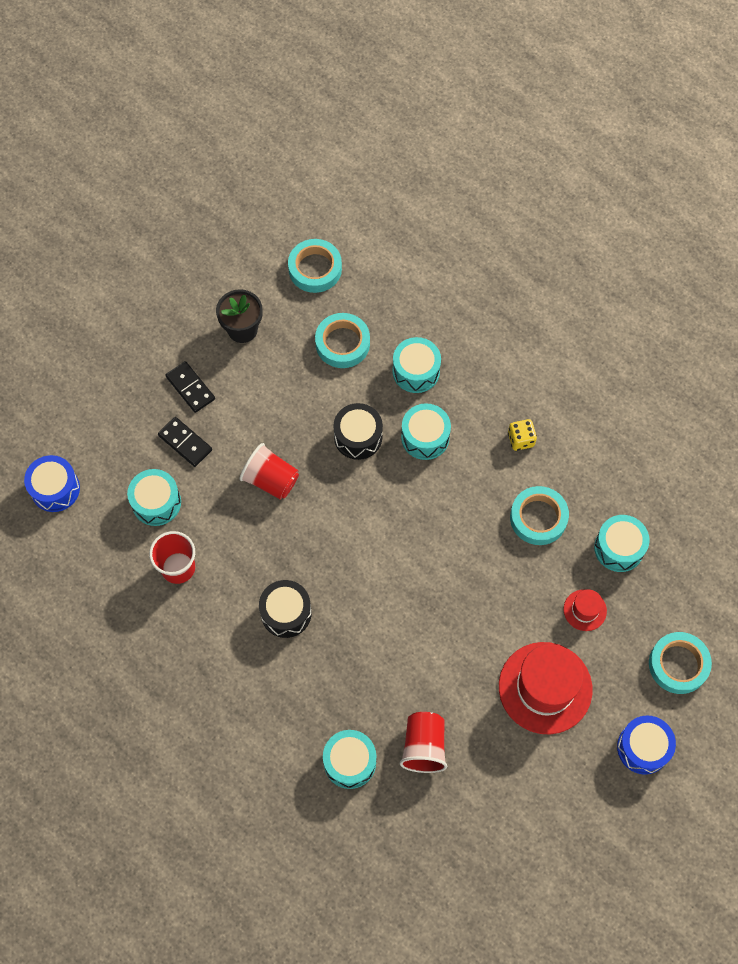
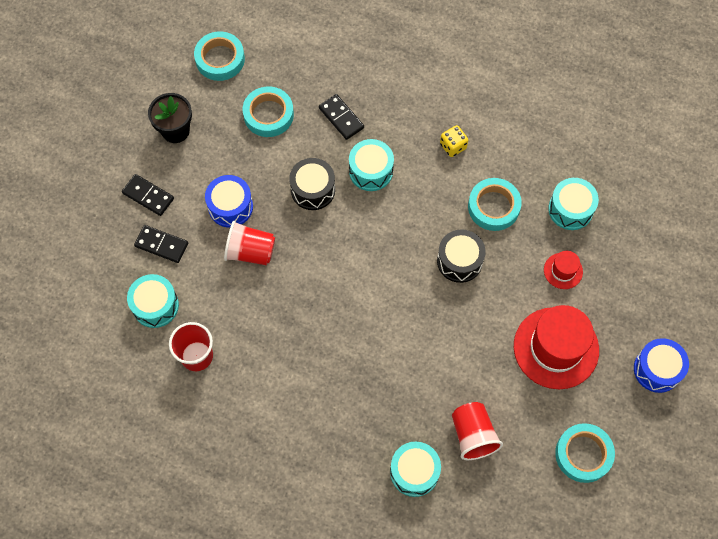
camera: 20 degrees left, 0 degrees up
(55, 489) = (58, 324): blue drum -> blue drum (230, 207)
(286, 613) = (308, 362): black drum -> black drum (459, 261)
(416, 371) = (341, 118): turquoise drum -> black domino
(678, 664) = (658, 289): turquoise tape -> turquoise tape (583, 454)

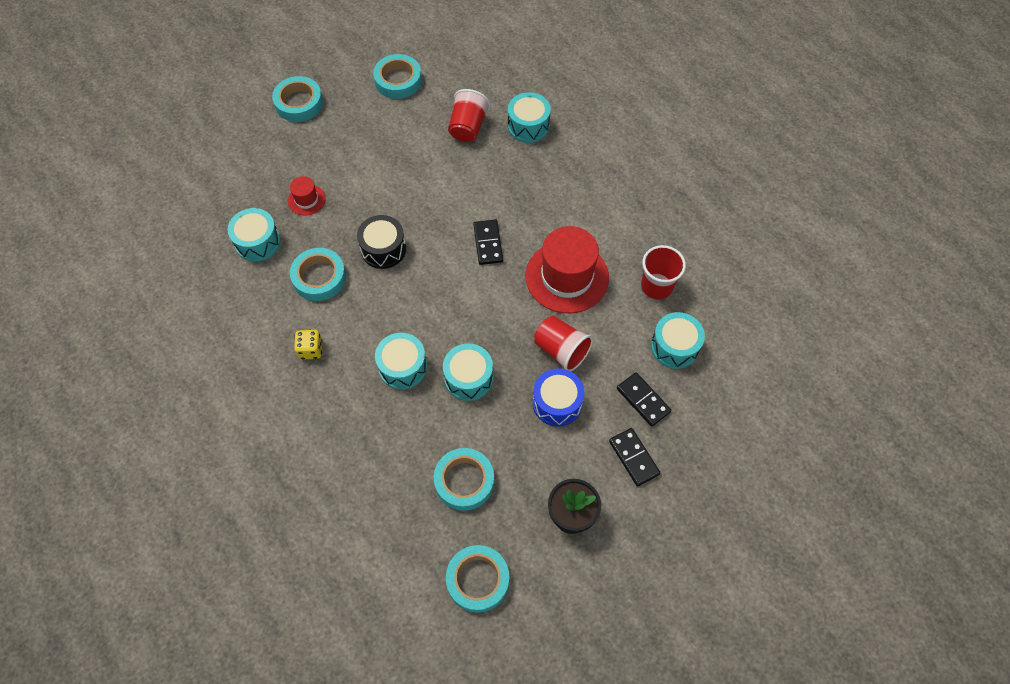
camera: 150 degrees left, 5 degrees down
(313, 190) = (468, 378): black drum -> turquoise drum
(341, 118) = (394, 436): black domino -> black domino (488, 243)
(556, 348) = (360, 151): red hat -> red hat (567, 277)
(657, 369) = (299, 103): blue drum -> turquoise tape

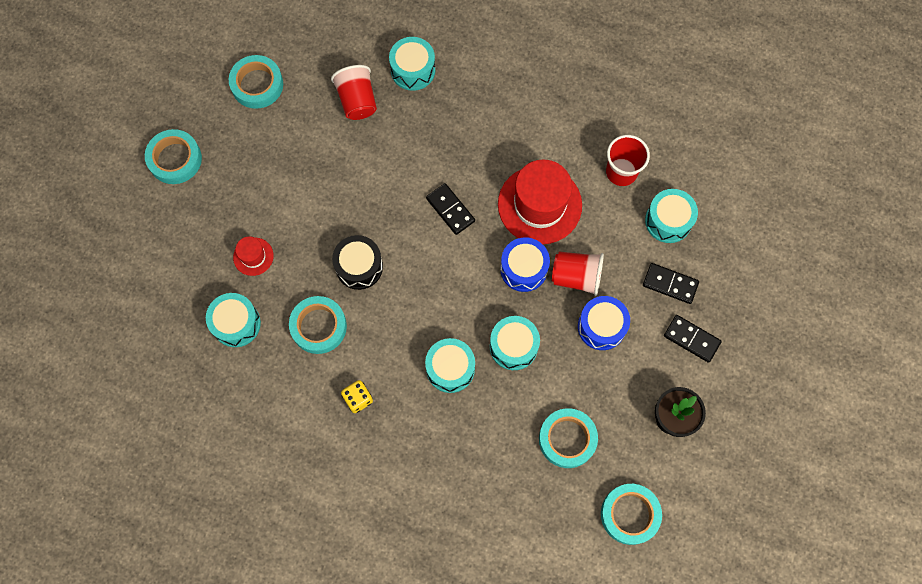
camera: 30 degrees left, 10 degrees up
(519, 320) = (523, 269): none -> blue drum

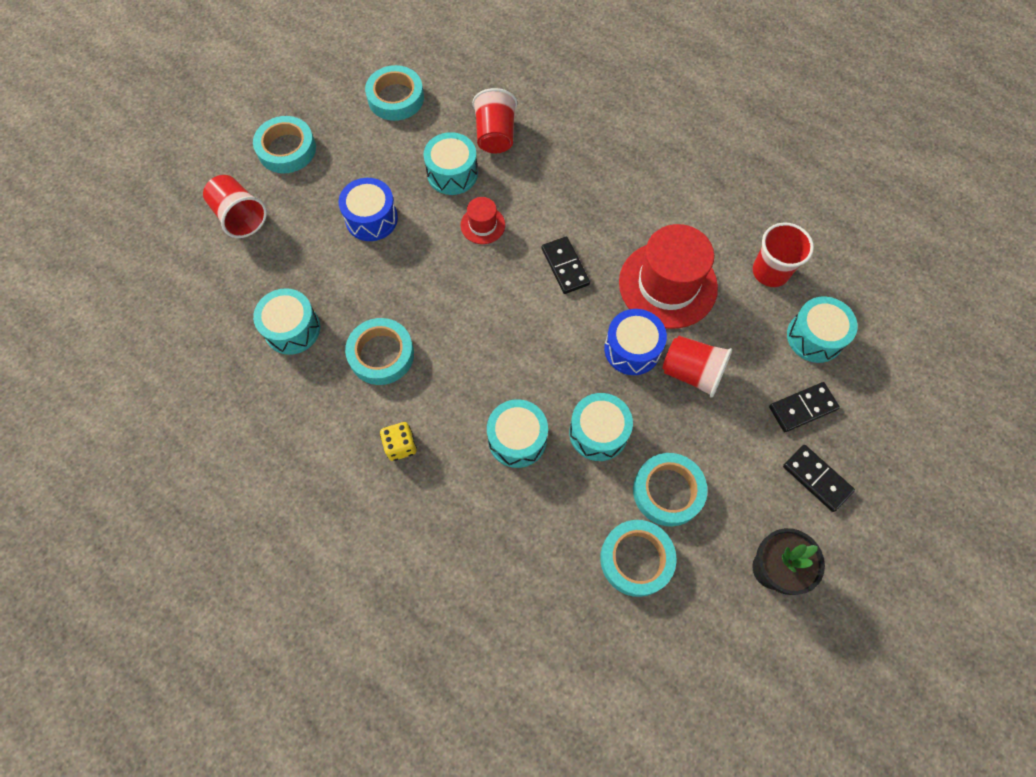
camera: 15 degrees right, 5 degrees down
(156, 234) = (240, 217): none -> red cup
(253, 256) = (334, 264): red hat -> red hat (482, 225)
(359, 267) = (446, 302): black drum -> none
(413, 70) = (563, 119): turquoise drum -> turquoise drum (452, 173)
(601, 326) = (709, 436): blue drum -> blue drum (371, 218)
(630, 514) = (693, 676): turquoise tape -> turquoise tape (668, 491)
(670, 284) = (802, 408): black domino -> black domino turned 60 degrees counterclockwise

